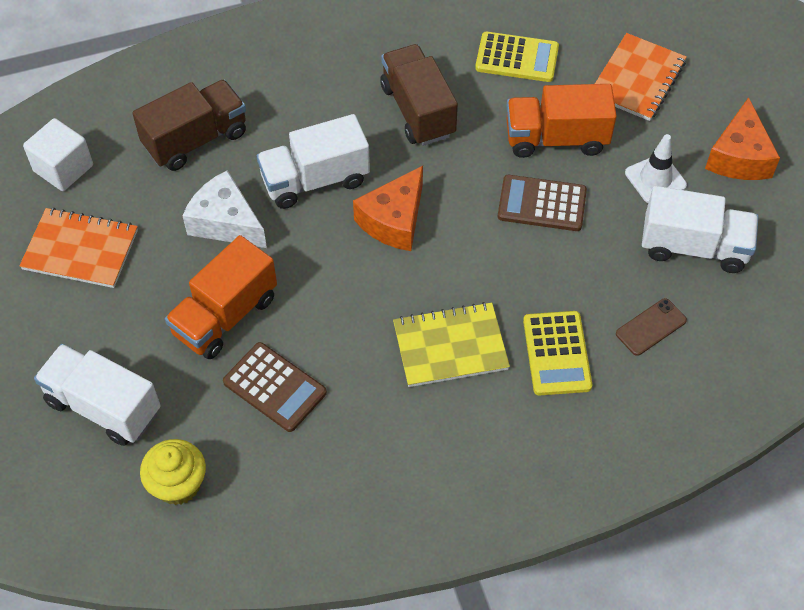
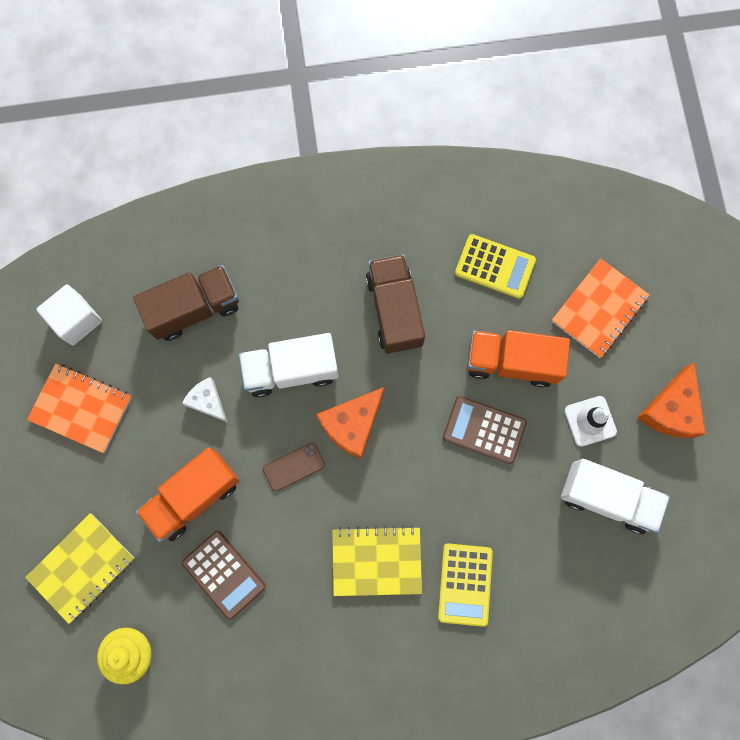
camera: 10 degrees right, 20 degrees up
(103, 407) = (82, 567): white truck -> yellow notebook
(225, 222) = (207, 401): white cheese -> white cheese, size x0.63
(651, 327) = (550, 572): brown phone -> brown phone (294, 467)

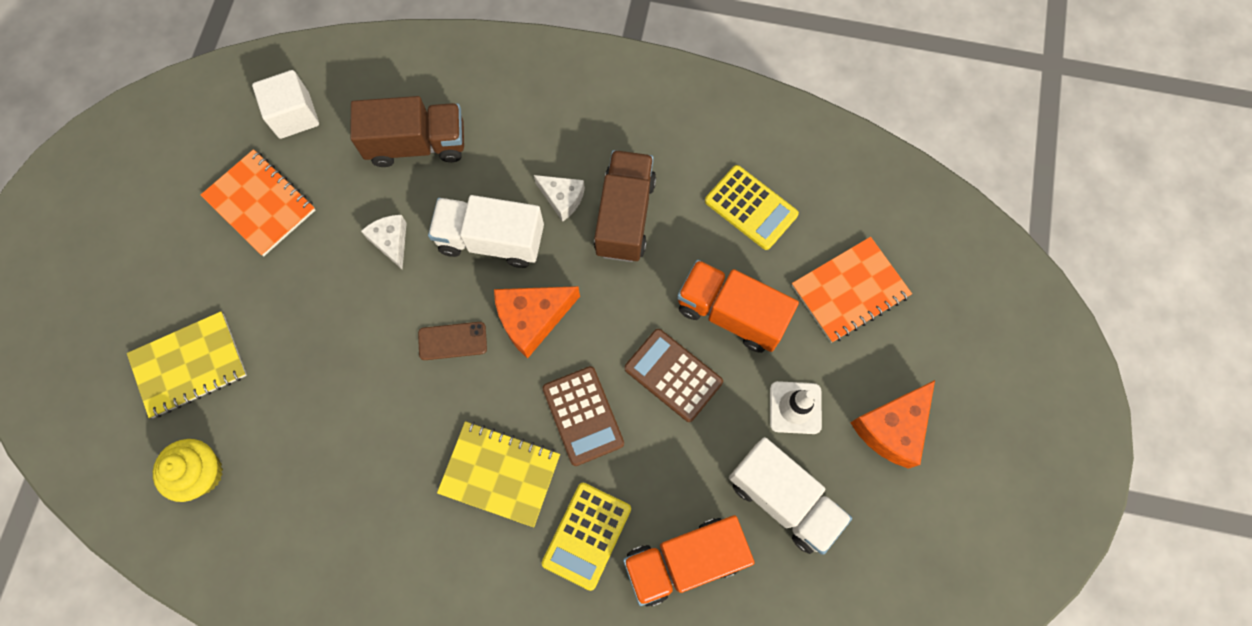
camera: 20 degrees right, 5 degrees down
(193, 497) = (335, 334): orange truck -> orange truck (684, 561)
(224, 574) = (332, 427): brown calculator -> brown calculator (583, 416)
(336, 313) = (562, 198): none -> white cheese

